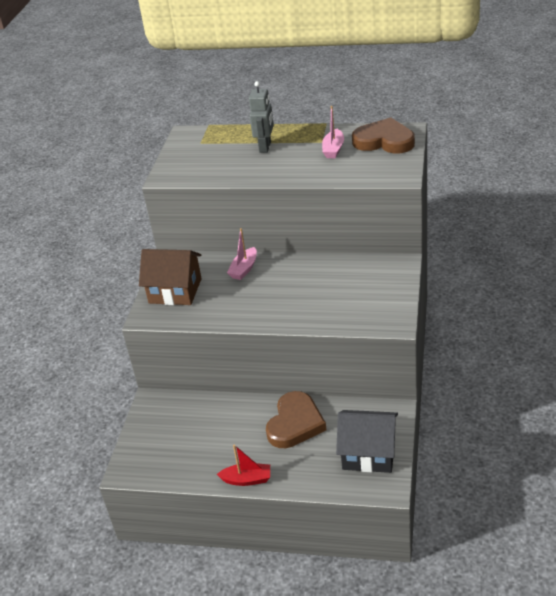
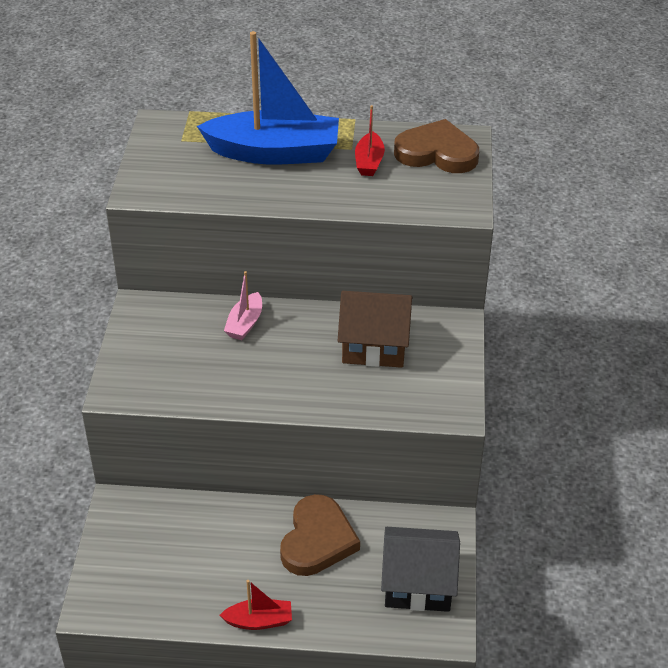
camera: 10 degrees left, 5 degrees up
(175, 291) = (151, 354): brown house -> brown house (374, 345)
(265, 147) = (274, 153): grey robot -> blue boat
(333, 149) = (369, 162): pink boat -> red boat

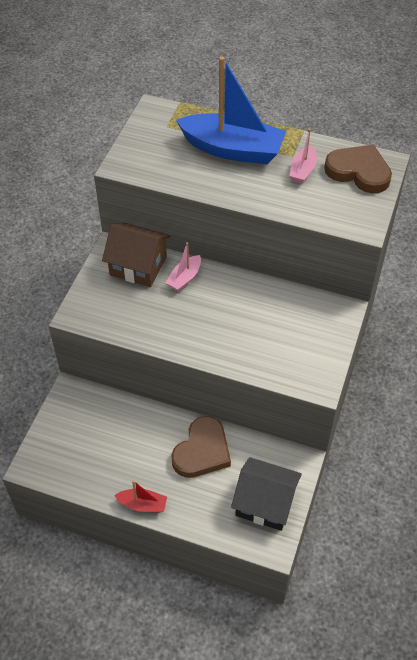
camera: 15 degrees right, 10 degrees up
(369, 162) = (303, 170): red boat -> pink boat
(374, 345) = (275, 315): brown house -> brown house (138, 266)

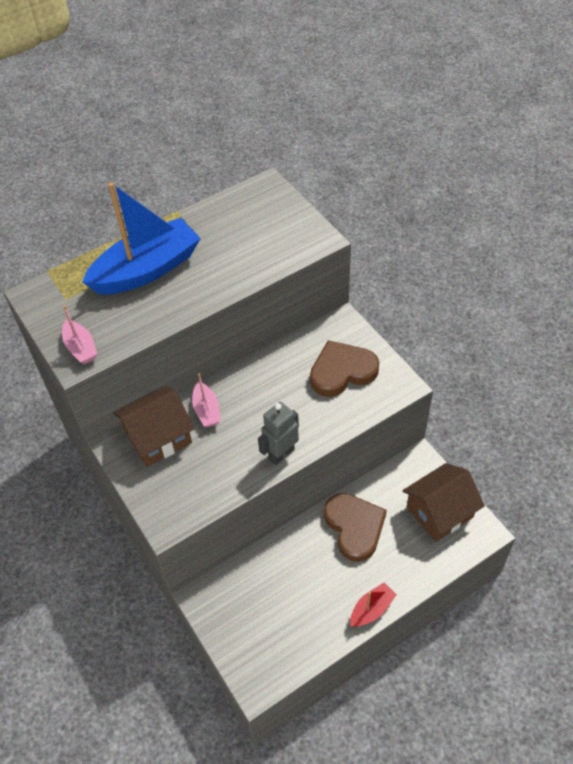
camera: 50 degrees left, 0 degrees up
(186, 345) = (281, 454): none -> grey robot
(265, 503) = (439, 512): black house -> brown house
(303, 170) = (221, 239): pink boat -> pink boat (81, 348)
(359, 171) = (259, 207): brown heart -> brown heart (342, 371)

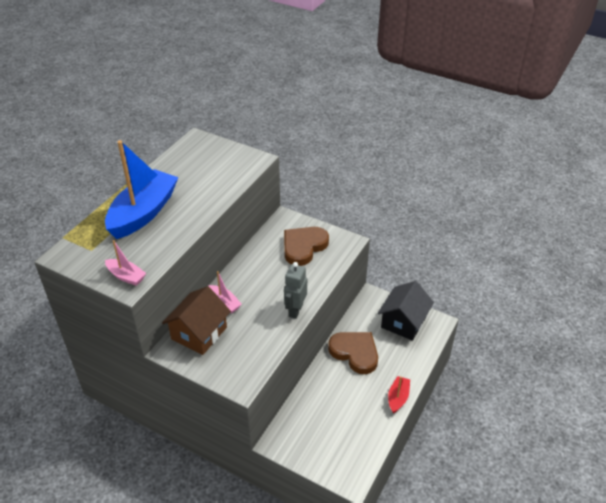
camera: 30 degrees left, 10 degrees down
(439, 512) = (403, 322): brown house -> black house

